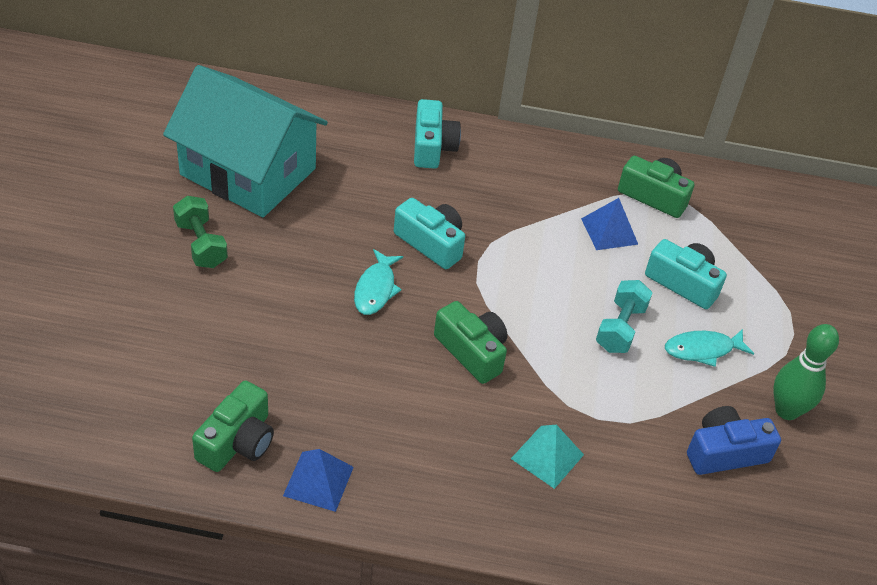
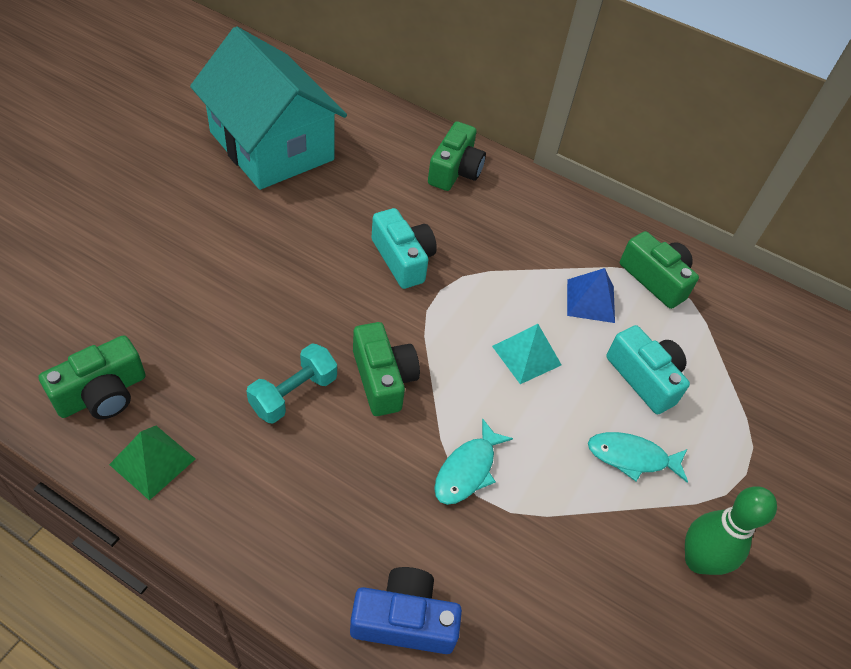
camera: 20 degrees right, 5 degrees up
(201, 244) = (189, 197): green dumbbell -> none
(318, 481) = (152, 461): blue pyramid -> green pyramid
(376, 289) = (324, 287): turquoise fish -> turquoise fish (467, 470)
(432, 147) = (455, 171): turquoise camera -> green camera
(547, 456) = (400, 518): turquoise pyramid -> turquoise pyramid (526, 355)
(620, 328) = (552, 404): turquoise dumbbell -> turquoise dumbbell (293, 394)
(725, 452) = (602, 585): blue camera -> blue camera (404, 620)

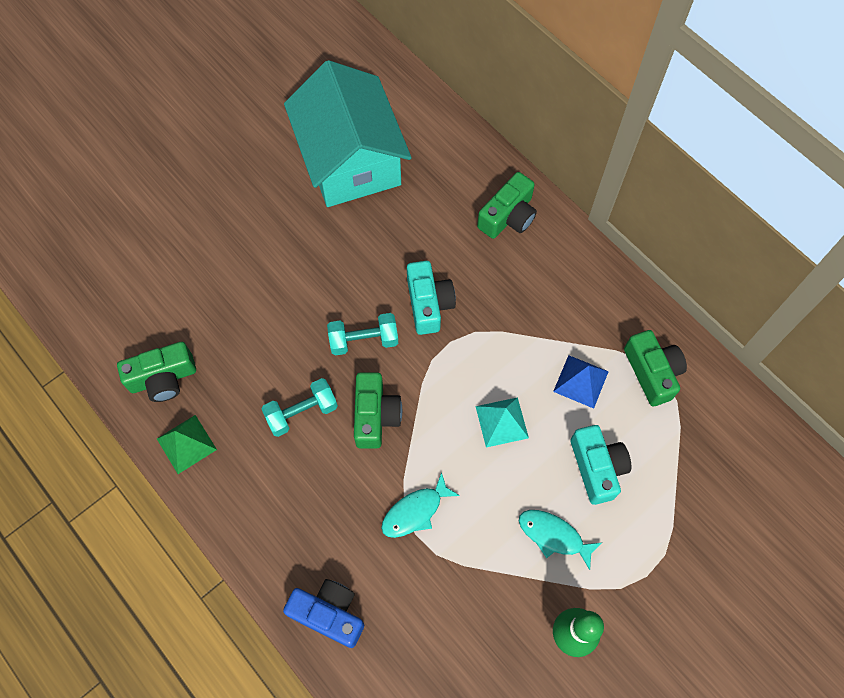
camera: 25 degrees right, 15 degrees up
(343, 306) = (364, 340): none -> turquoise dumbbell

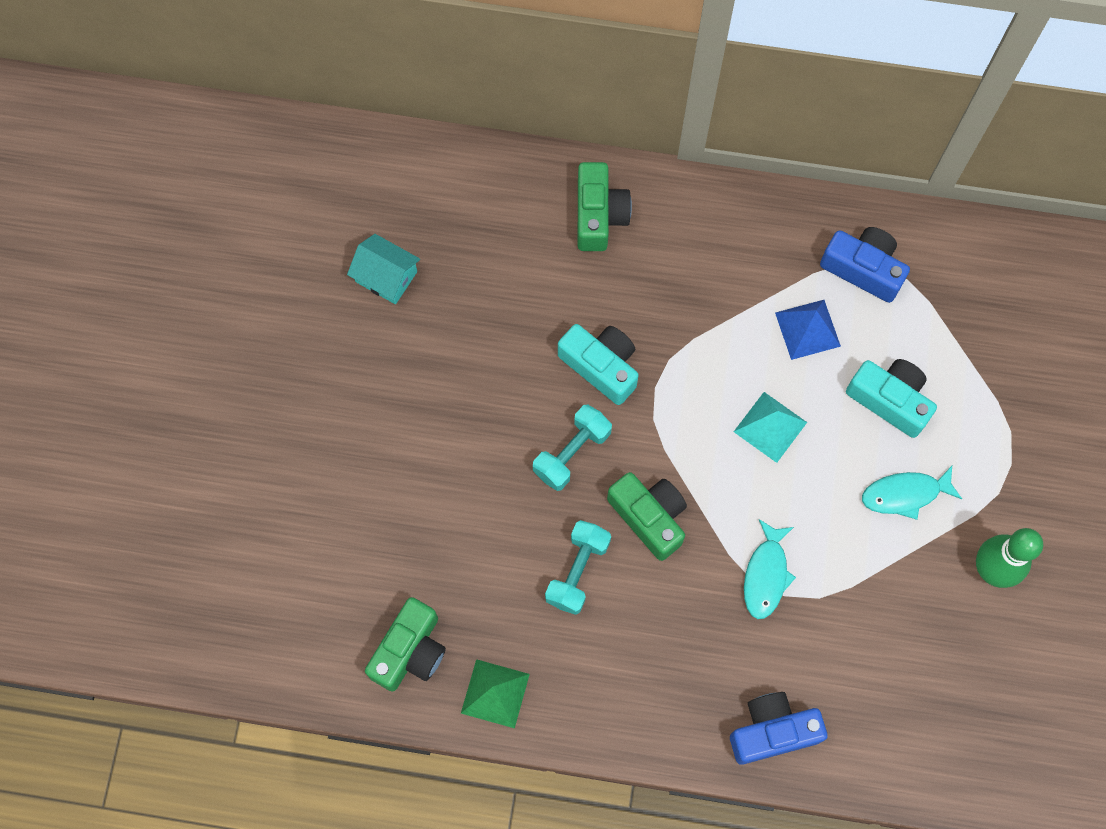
camera: 40 degrees left, 5 degrees up
(350, 160) = (386, 277): turquoise house -> turquoise house, size x0.40
(652, 372) = (863, 269): green camera -> blue camera

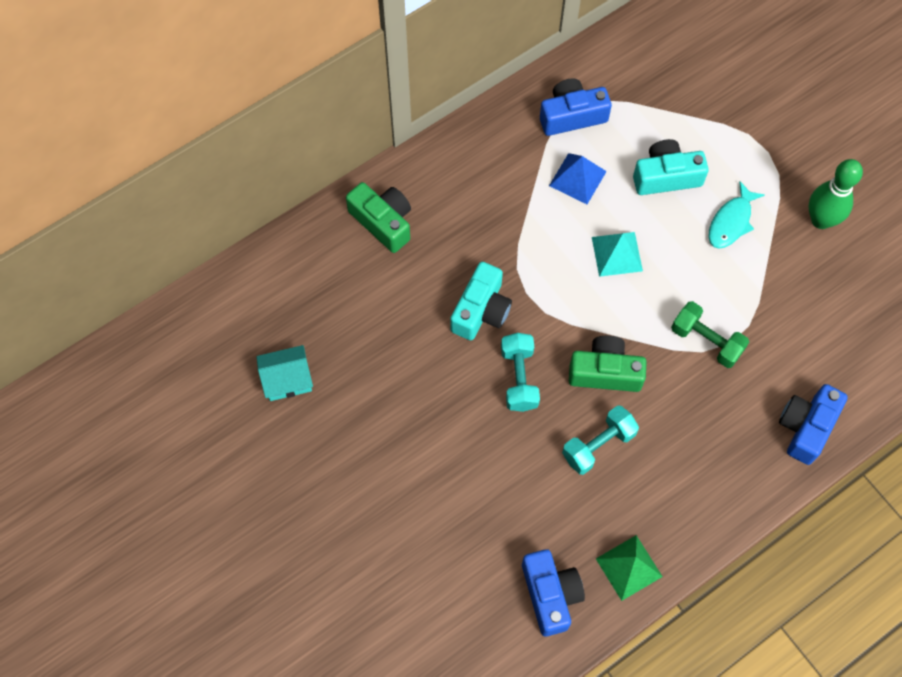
camera: 45 degrees left, 5 degrees down
(410, 651) = (550, 595): green camera -> blue camera
(577, 571) = (598, 445): turquoise dumbbell -> turquoise dumbbell turned 75 degrees clockwise
(601, 366) = (481, 310): turquoise camera -> turquoise camera turned 120 degrees clockwise
(766, 575) = (706, 341): turquoise fish -> green dumbbell

